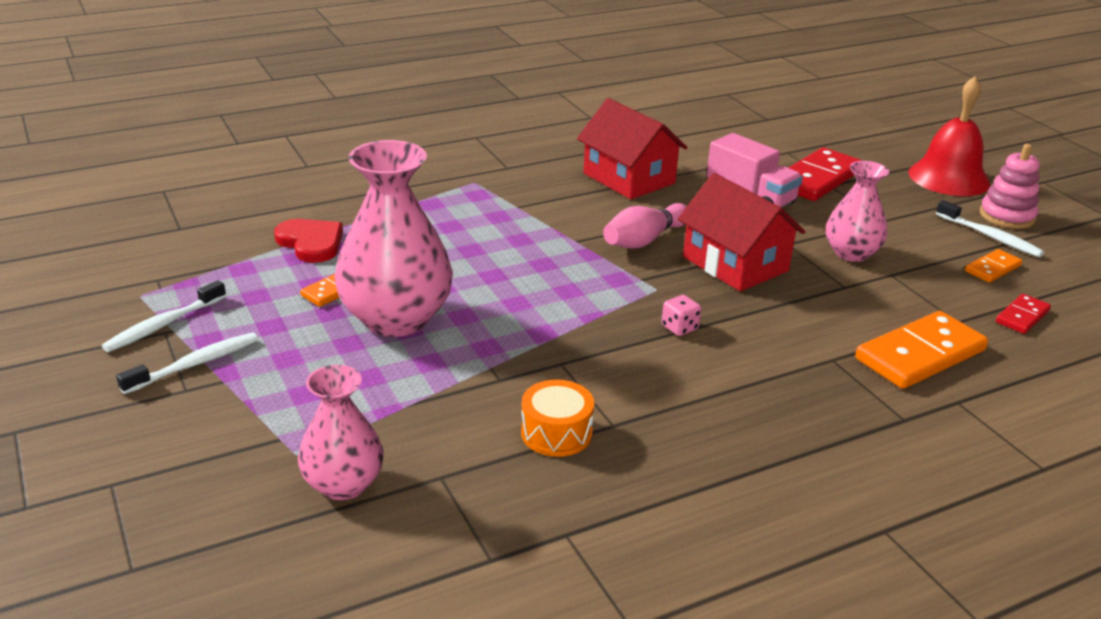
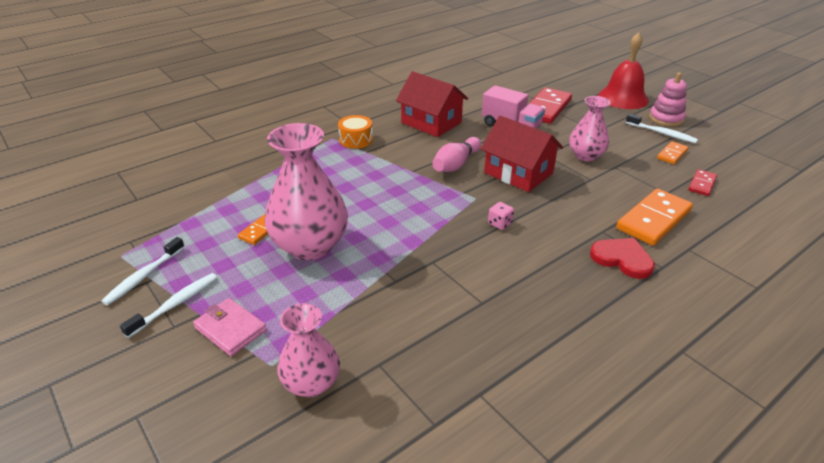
camera: 10 degrees left, 5 degrees up
(257, 404) = (230, 329): none -> pink wallet
(311, 243) = (234, 197): red heart -> red heart (622, 259)
(556, 433) = (446, 315): orange drum -> orange drum (356, 140)

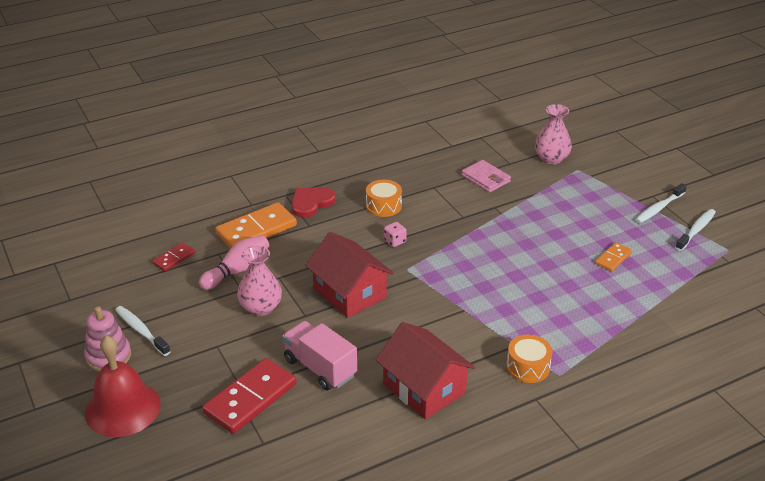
camera: 170 degrees left, 0 degrees up
(230, 329) = (611, 189): pink wallet -> pink wallet (485, 178)
(310, 246) = (565, 240): pink vase -> none
(456, 164) = (413, 313): pink bowling pin -> pink bowling pin (237, 271)
(533, 265) = (383, 206): none -> orange drum
(622, 259) = (311, 203): red heart -> red heart turned 90 degrees clockwise
(672, 154) = (163, 298): orange domino -> none

